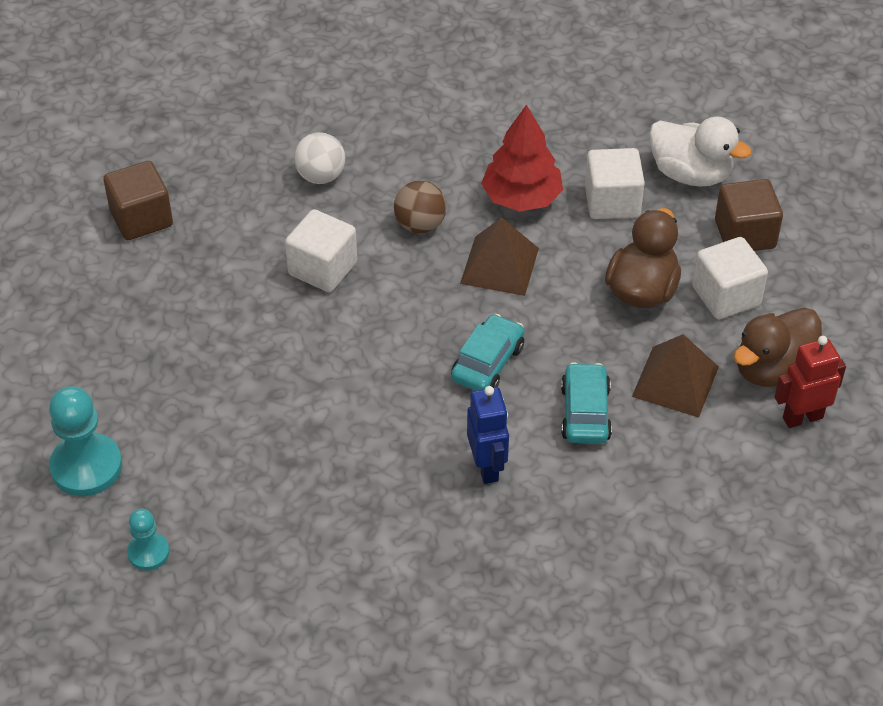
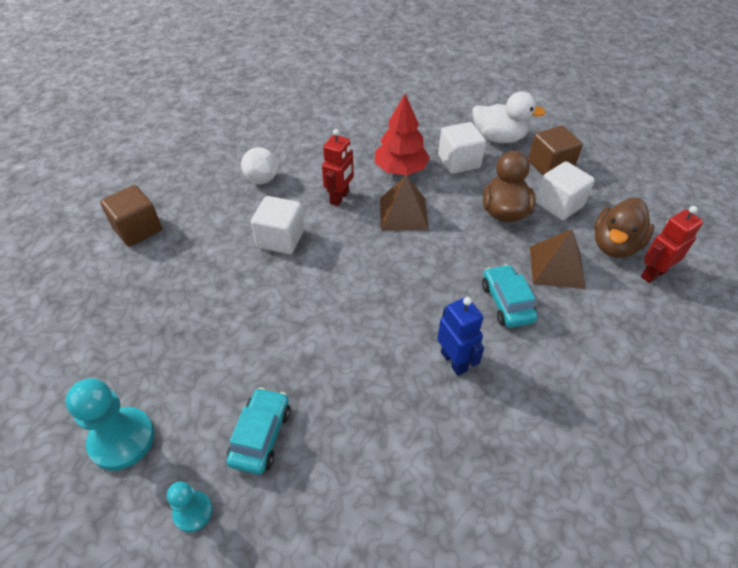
camera: 15 degrees left, 0 degrees up
(420, 225) = (340, 198): brown ball -> red robot
(487, 363) = (422, 281): turquoise car -> turquoise car (261, 436)

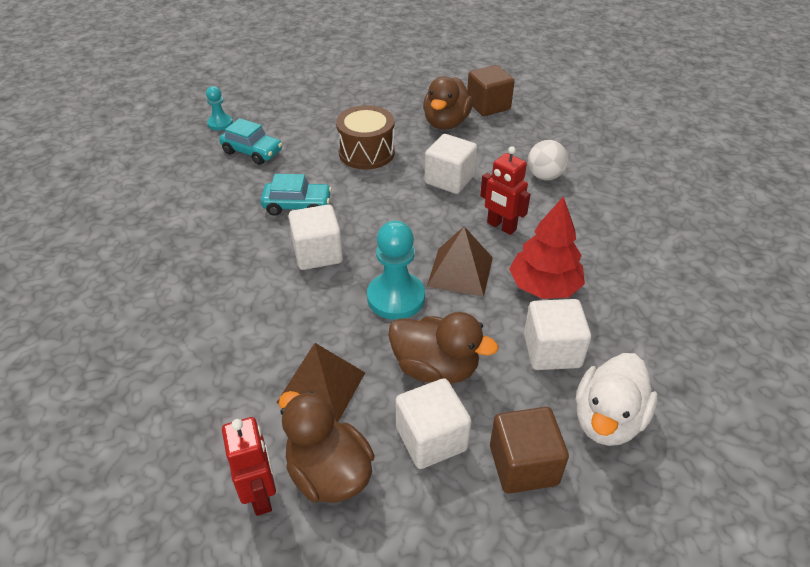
camera: 105 degrees right, 5 degrees down
(122, 439) = (287, 100): turquoise pawn -> turquoise pawn (396, 298)
(176, 257) = (446, 123): none -> brown duck
(244, 314) = (366, 152): none -> brown drum
(420, 310) = (318, 253): none -> white cube
(454, 361) = (250, 262): blue robot -> none
(506, 302) = (294, 321): turquoise car -> turquoise car (297, 205)

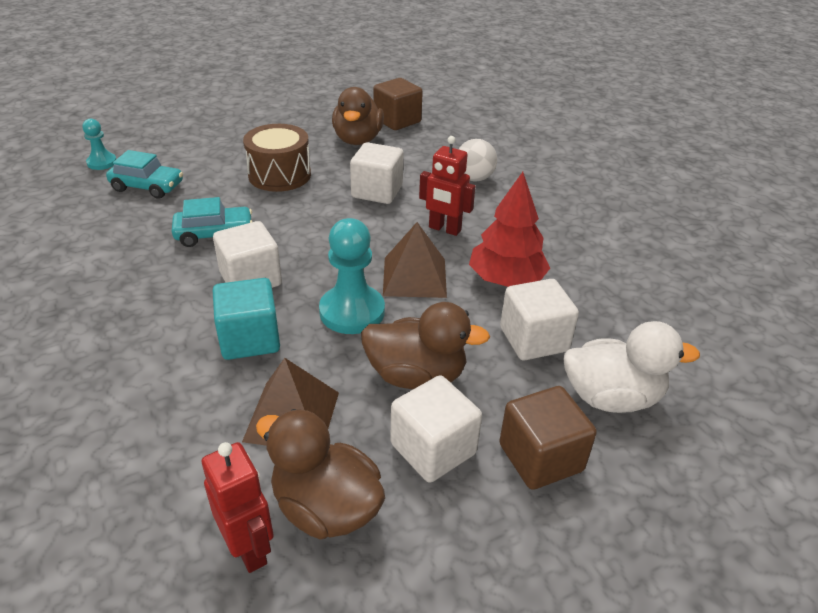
camera: 15 degrees left, 5 degrees down
(304, 310) = (250, 339): none -> turquoise cube
(607, 420) = (611, 397): white duck -> white duck turned 105 degrees counterclockwise

